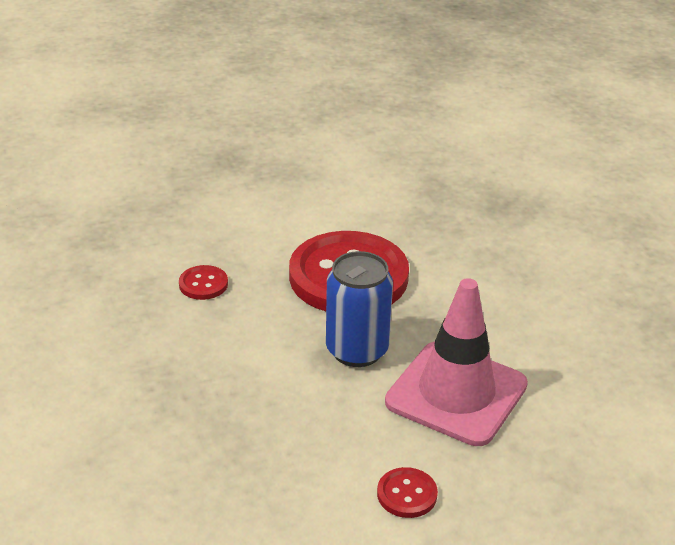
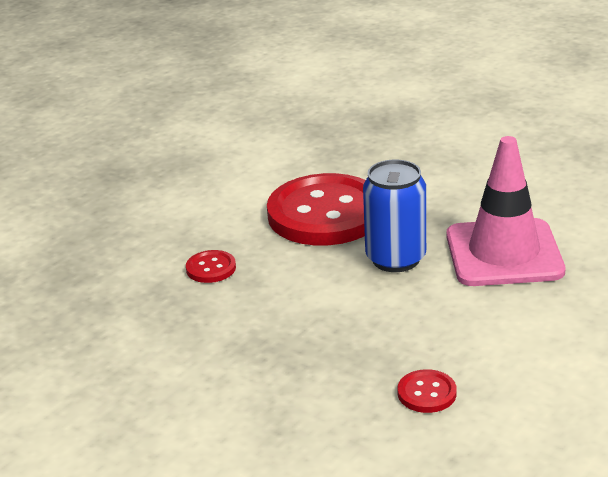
camera: 30 degrees left, 5 degrees down
(407, 494) = (550, 331): red button -> red button (427, 393)

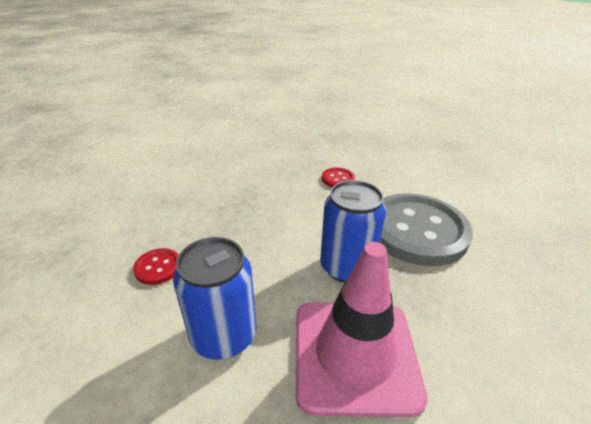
camera: 90 degrees right, 5 degrees up
(325, 214) = (417, 231): red button -> grey button
(508, 326) = (224, 335): none -> blue can

